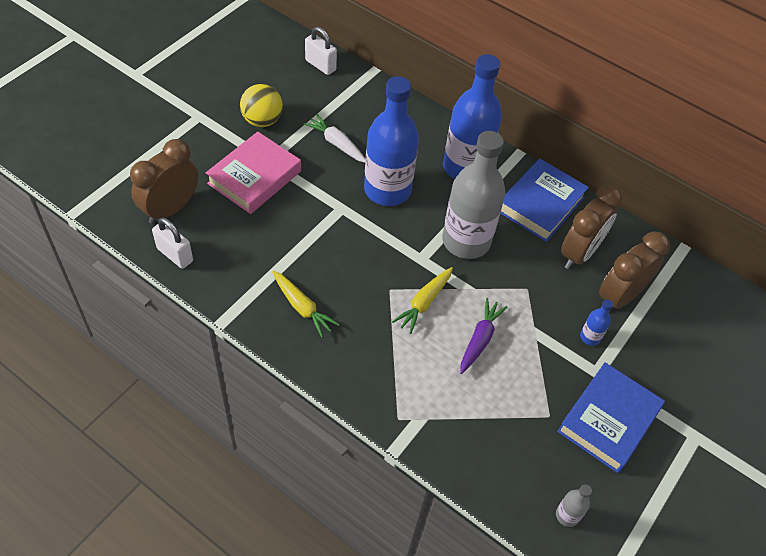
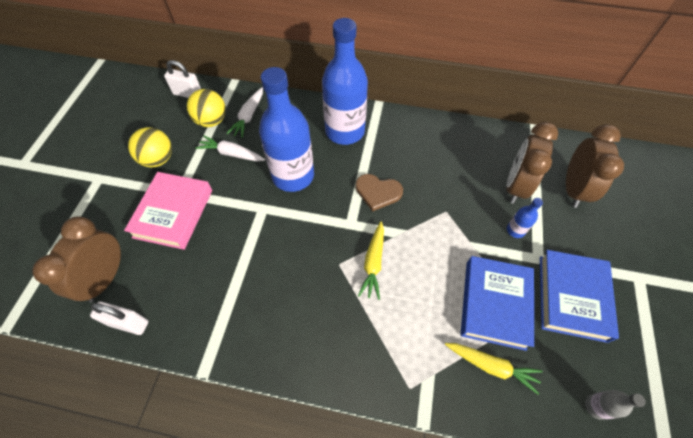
camera: 20 degrees left, 5 degrees up
(302, 307) = (272, 319): yellow carrot -> yellow carrot (491, 366)
(332, 103) = (211, 121): none -> yellow ball
(372, 113) = (248, 116): none -> white carrot
(466, 241) = (378, 192): grey bottle -> brown heart
(480, 339) = (435, 274): purple carrot -> none
(540, 204) = (417, 137): blue book -> blue book (495, 304)
(579, 253) = (467, 164): brown clock -> brown clock (573, 189)

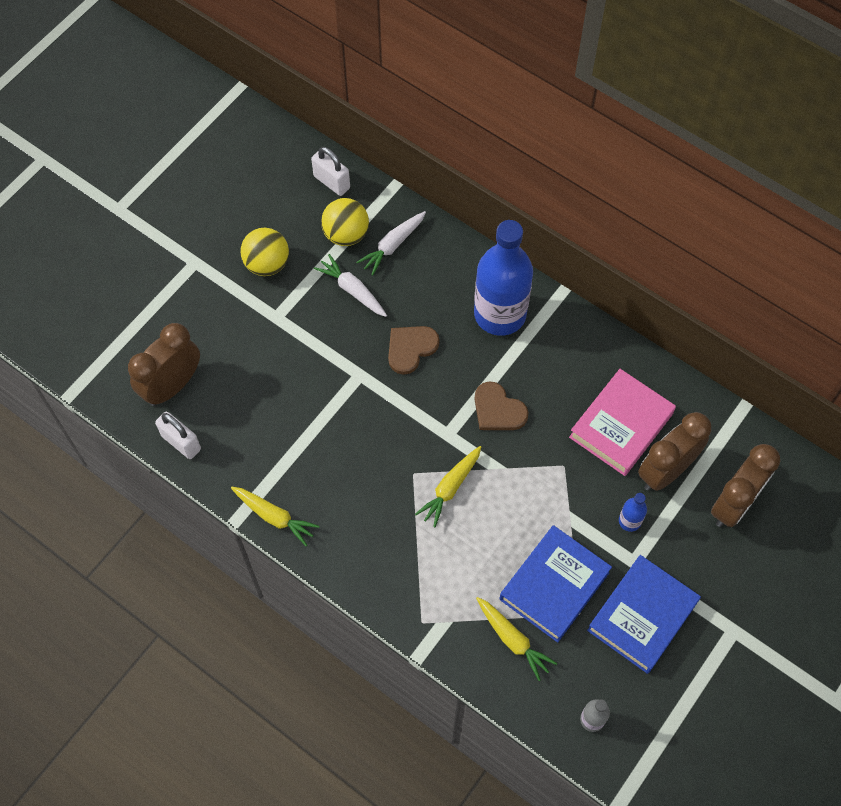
camera: 25 degrees right, 5 degrees up
(173, 213) = (262, 340): pink book -> pink book (621, 425)
(238, 352) = (274, 517): none -> yellow carrot
(293, 176) = (410, 348): blue bottle -> brown heart

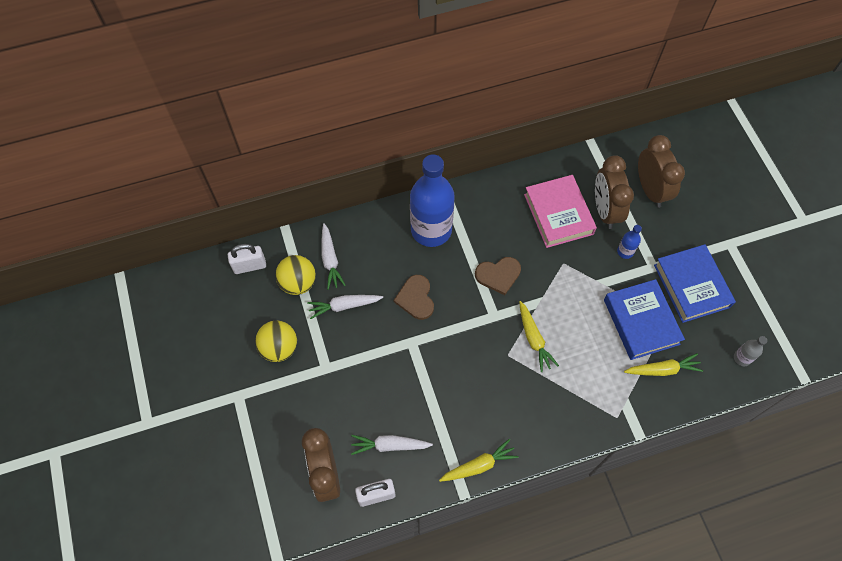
camera: 55 degrees left, 0 degrees up
(238, 423) = (389, 445): none -> white carrot

